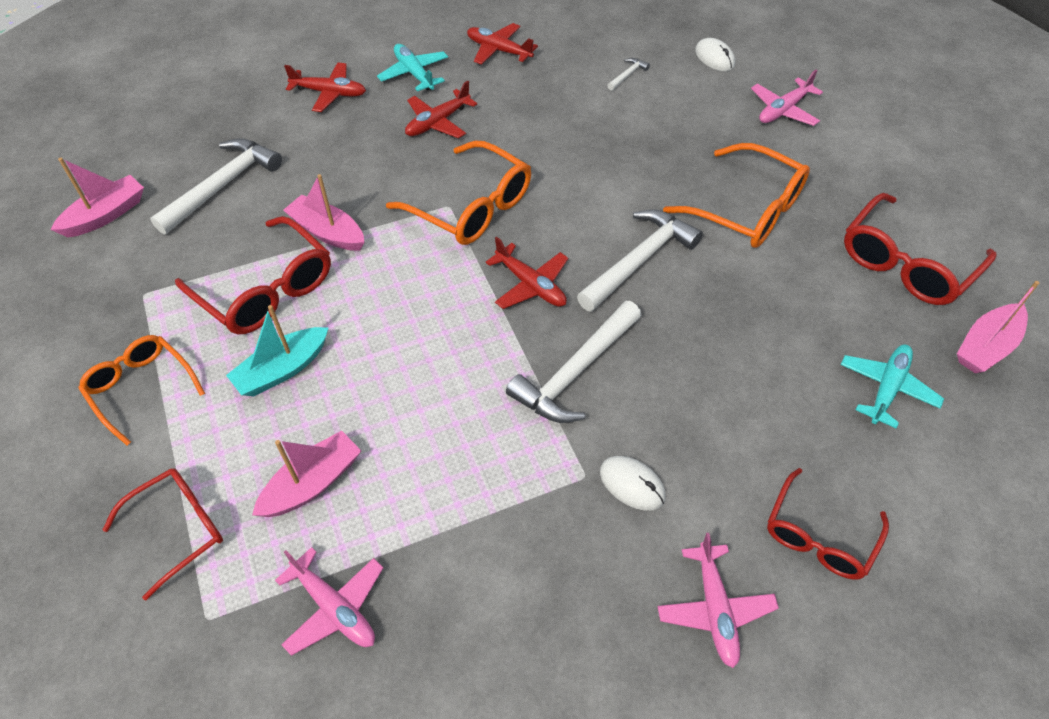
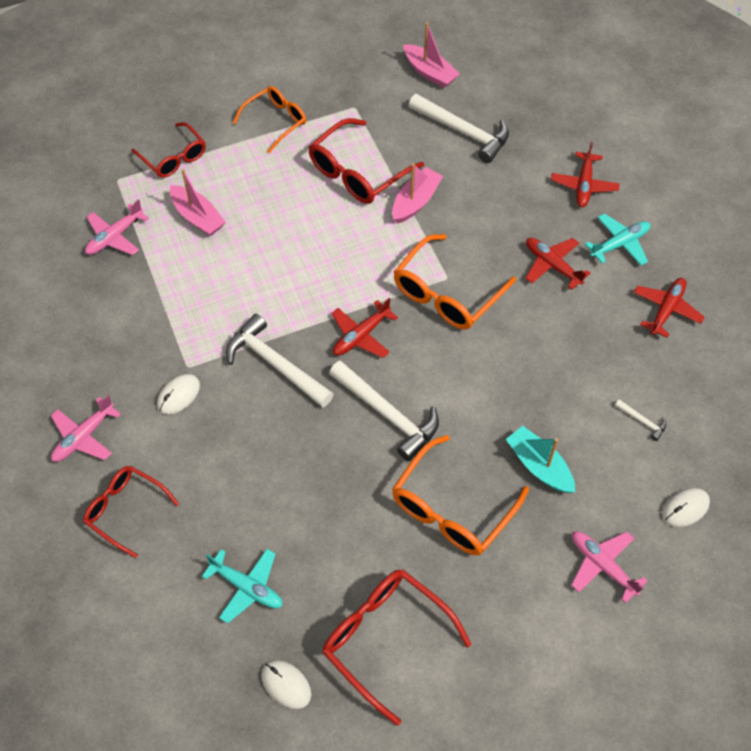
camera: 90 degrees right, 5 degrees up
(282, 369) = (287, 191): turquoise boat -> turquoise boat (539, 466)
(715, 609) = (83, 437): pink plane -> pink plane turned 45 degrees counterclockwise
(986, 346) = (286, 684): pink boat -> white mouse

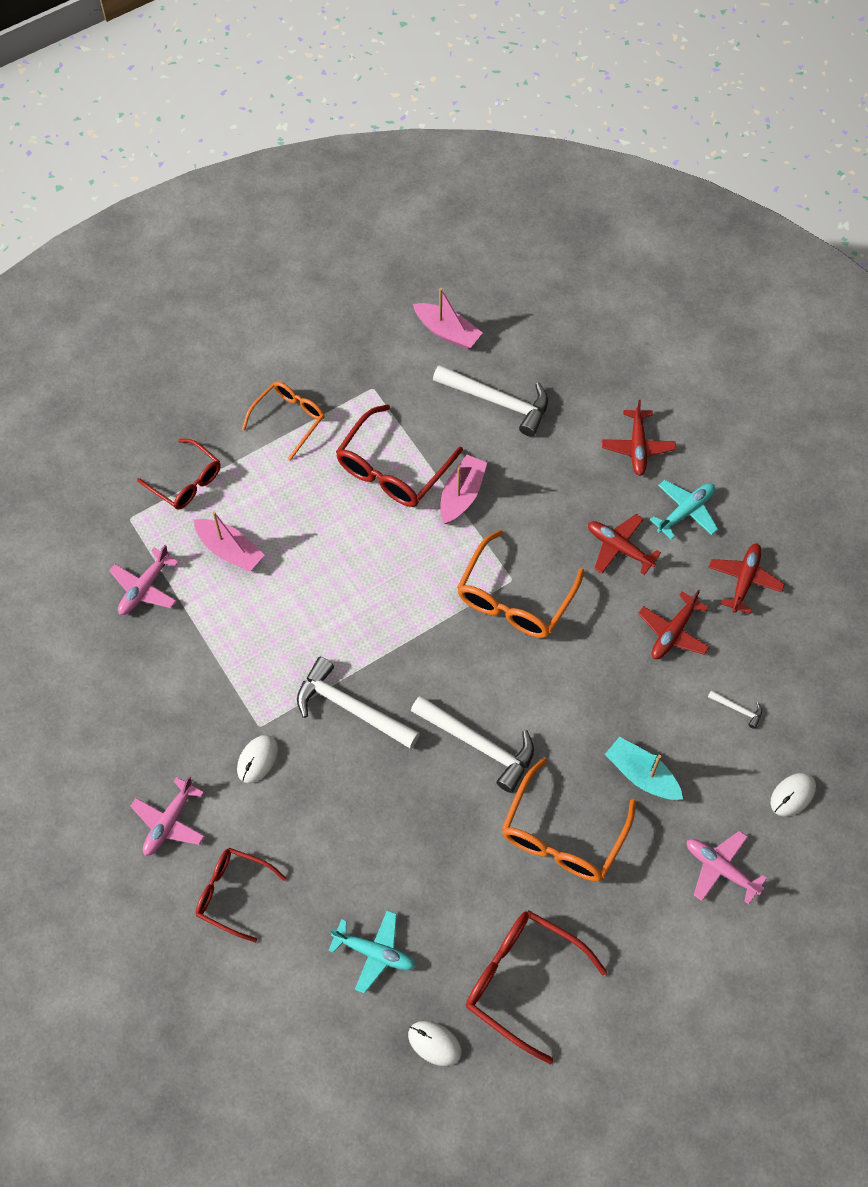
camera: 10 degrees left, 5 degrees up
(361, 336) = (434, 661): red plane -> red plane (673, 632)

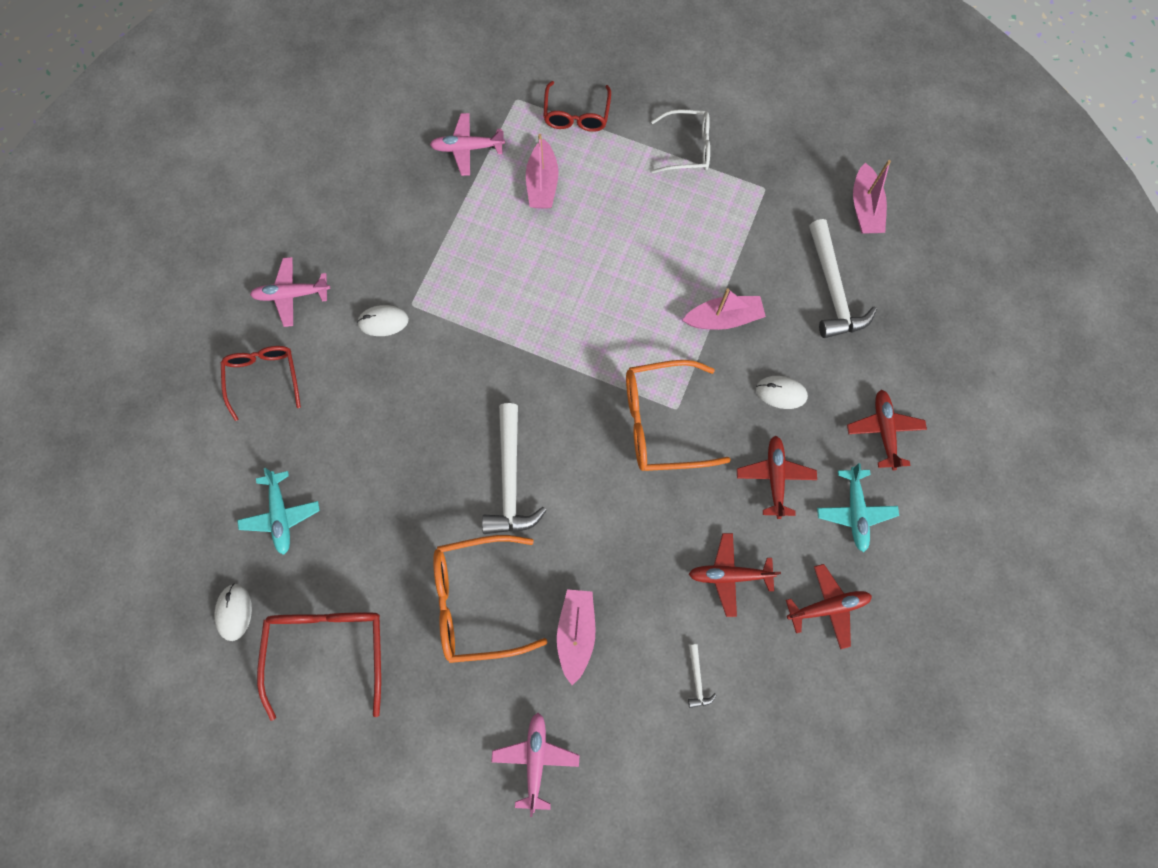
camera: 55 degrees right, 10 degrees up
(289, 419) = (687, 148): orange glasses -> white glasses
(351, 708) = (473, 360): white hammer -> none
(392, 469) = (704, 251): red glasses -> none
(637, 447) = (883, 430): red plane -> red plane turned 120 degrees clockwise
(642, 775) = (576, 633): turquoise boat -> pink boat
(686, 511) = (854, 512): turquoise plane -> turquoise plane turned 75 degrees clockwise
(792, 795) = (649, 782): white mouse -> white mouse (781, 393)

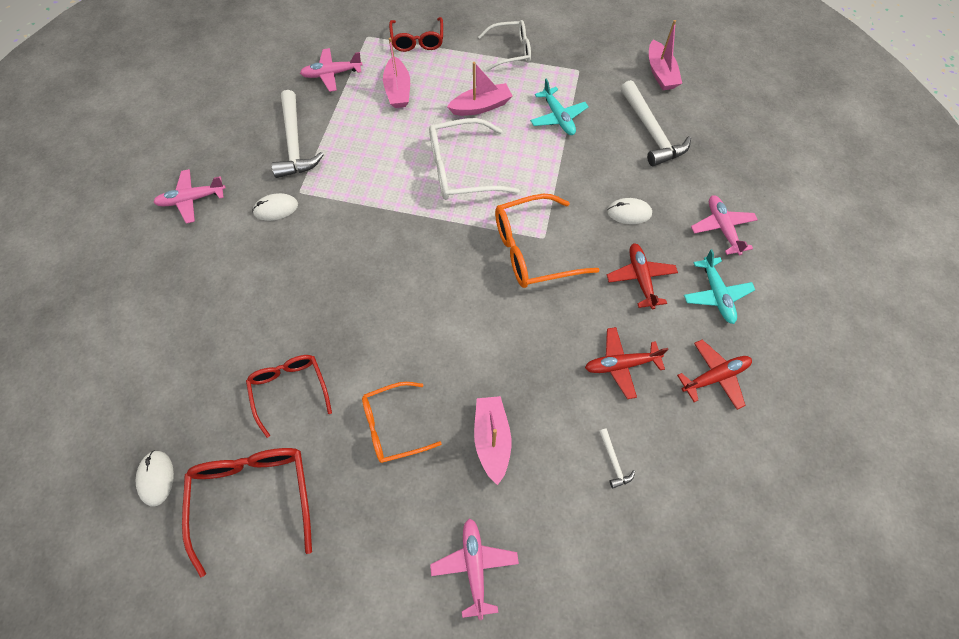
camera: 10 degrees left, 10 degrees down
(264, 378) = (171, 268): red glasses -> red glasses (290, 390)
(281, 515) = (196, 382): turquoise plane -> turquoise plane (558, 117)
(476, 600) = (393, 426): orange glasses -> orange glasses, size x0.67
(510, 479) = (408, 317): white hammer -> white hammer (295, 143)
(599, 305) = (461, 170): none -> white glasses
(723, 318) = (567, 165): pink boat -> pink boat (481, 106)
(883, 430) = (722, 228): red plane -> pink plane

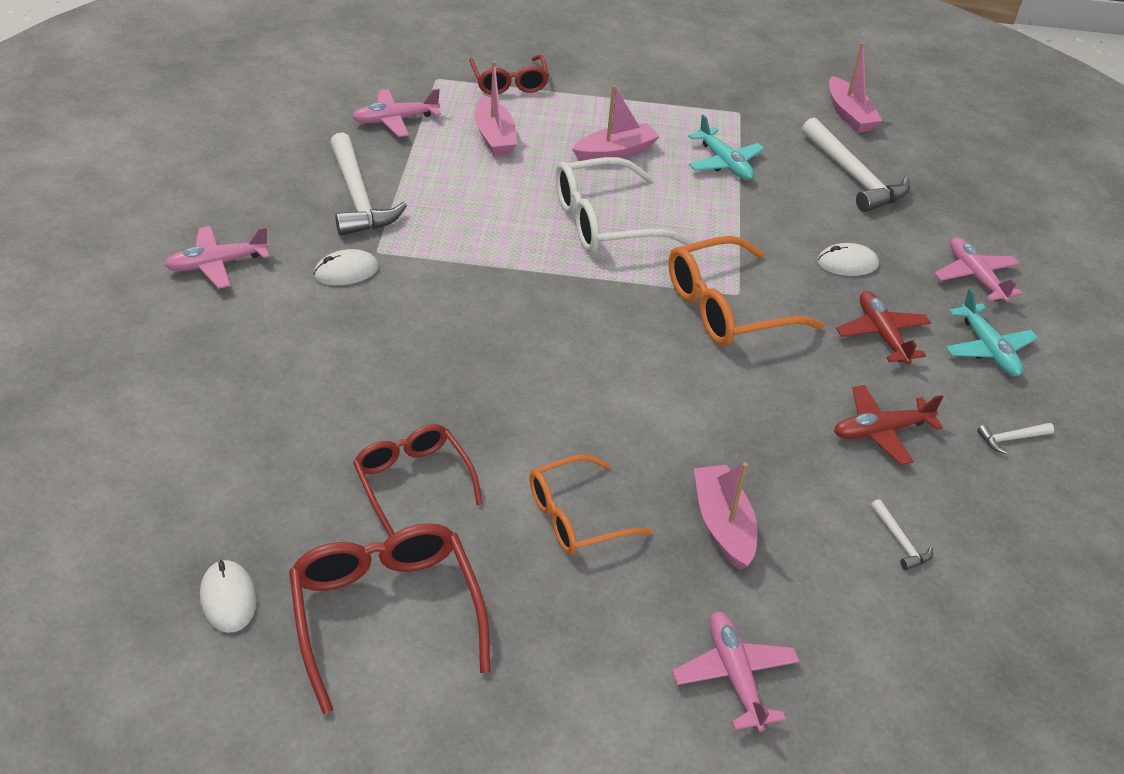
camera: 10 degrees left, 20 degrees down
(510, 51) = (641, 93): white glasses -> none
(715, 376) = (1011, 439): red plane -> white hammer

